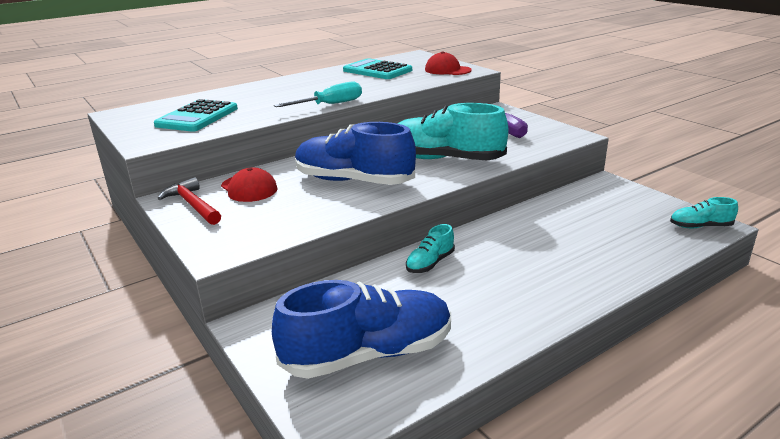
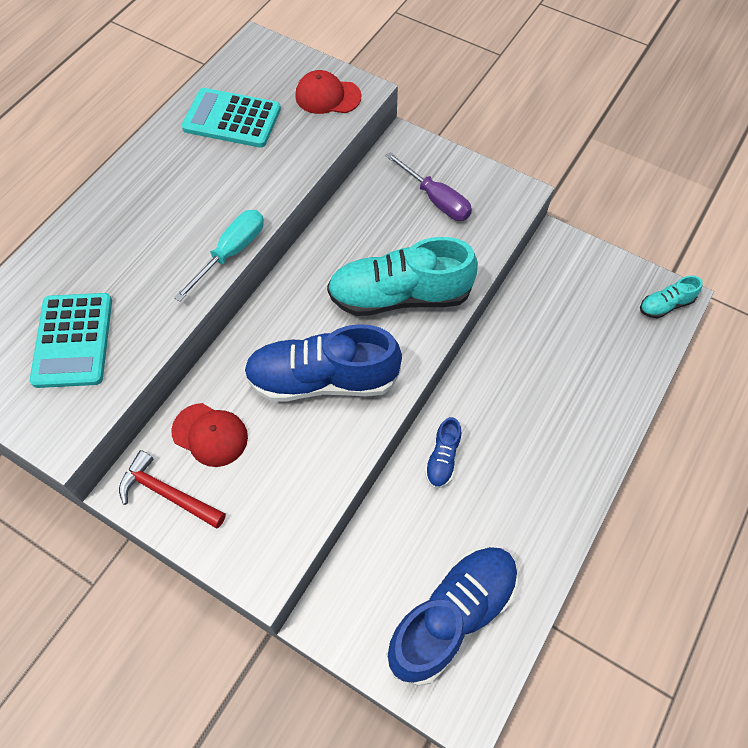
camera: 25 degrees left, 35 degrees up
(430, 263) = (442, 458): turquoise shoe -> blue shoe

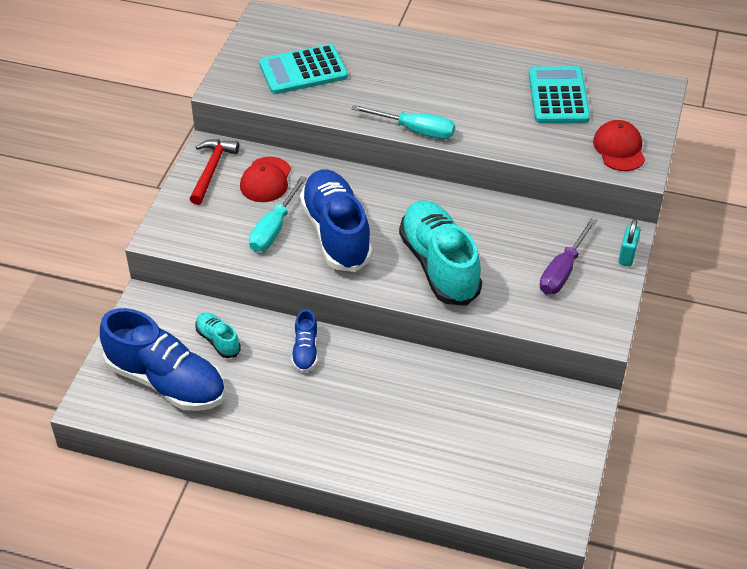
camera: 75 degrees right, 15 degrees down
(294, 442) = (274, 228): none -> turquoise screwdriver
(431, 148) = (627, 255): none -> turquoise padlock
(442, 458) = (305, 351): blue shoe -> blue shoe turned 90 degrees counterclockwise
(665, 305) = (544, 509): turquoise shoe -> turquoise shoe (218, 340)

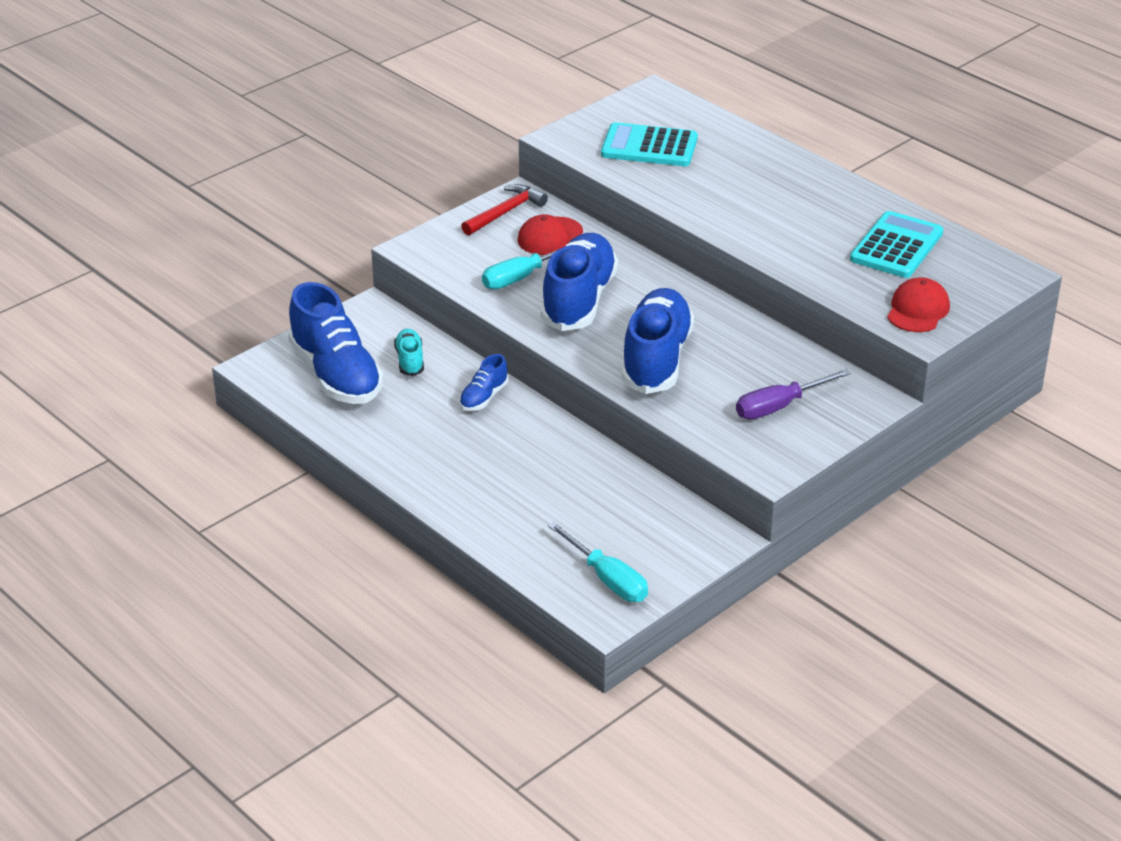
camera: 30 degrees right, 10 degrees down
(415, 130) = (715, 228): turquoise screwdriver -> turquoise screwdriver (607, 579)
(439, 265) = (656, 359): turquoise shoe -> blue shoe
(627, 255) = (861, 417): turquoise padlock -> none

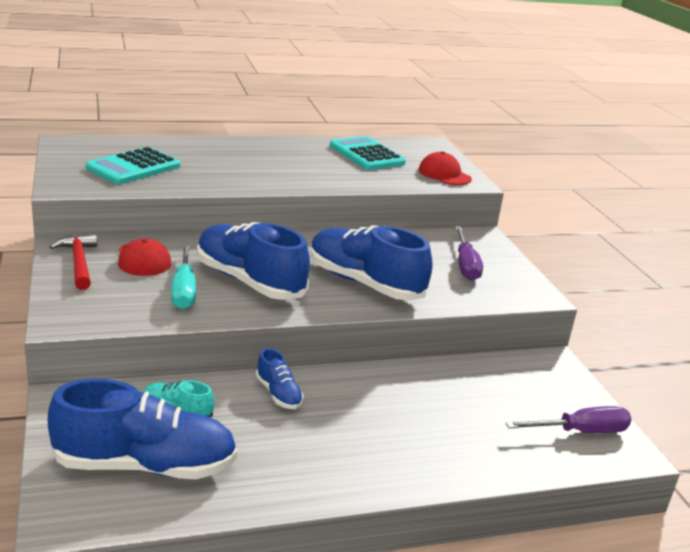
camera: 65 degrees left, 10 degrees down
(607, 579) = (580, 431): turquoise screwdriver -> purple screwdriver

